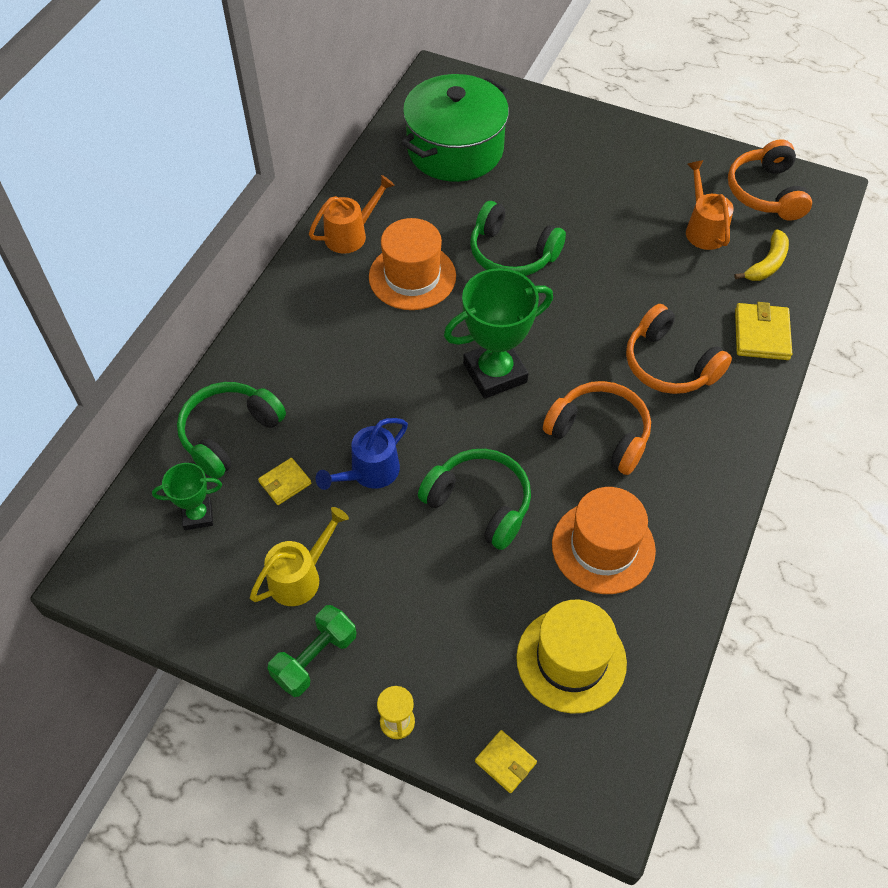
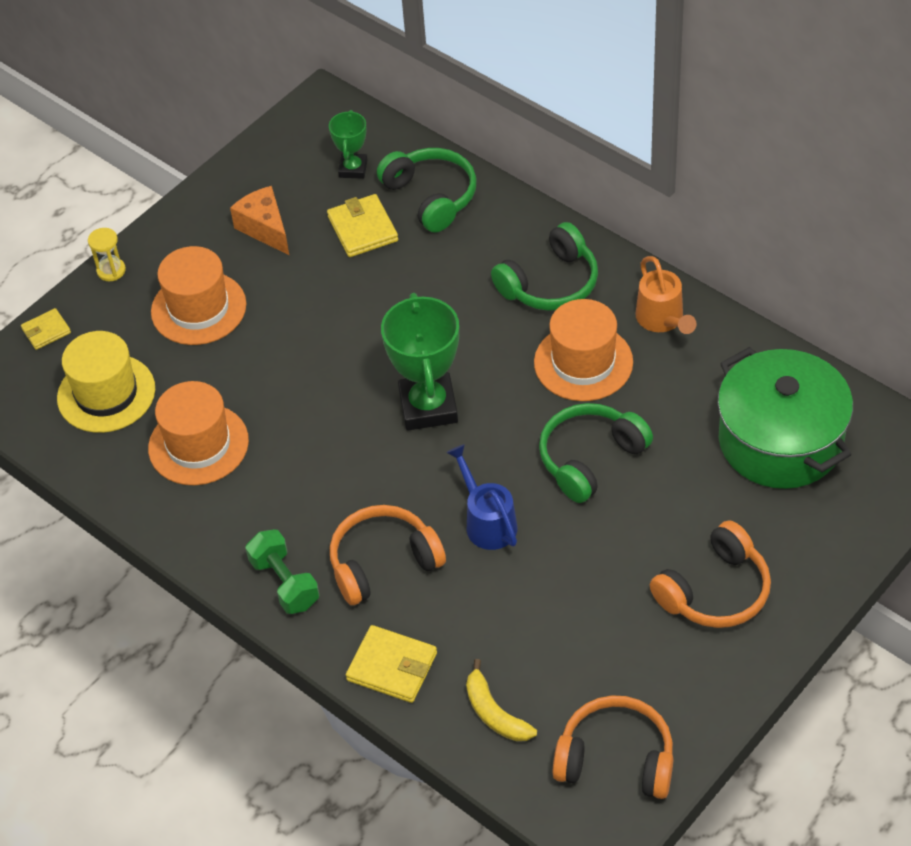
camera: 110 degrees right, 5 degrees down
(285, 483) = (362, 229): yellow wallet -> yellow wallet, size x1.62
(301, 576) = (265, 228): yellow watering can -> orange cheese
(315, 658) = (188, 228): green dumbbell -> green dumbbell (285, 583)
(369, 473) = (349, 288): blue watering can -> blue watering can (487, 521)
(430, 606) = (198, 308): none -> orange hat
(479, 503) = (283, 363): green headphones -> green headphones (550, 283)
(600, 434) = (321, 476): orange headphones -> orange headphones (715, 591)
(703, 228) = (573, 664): orange watering can -> none

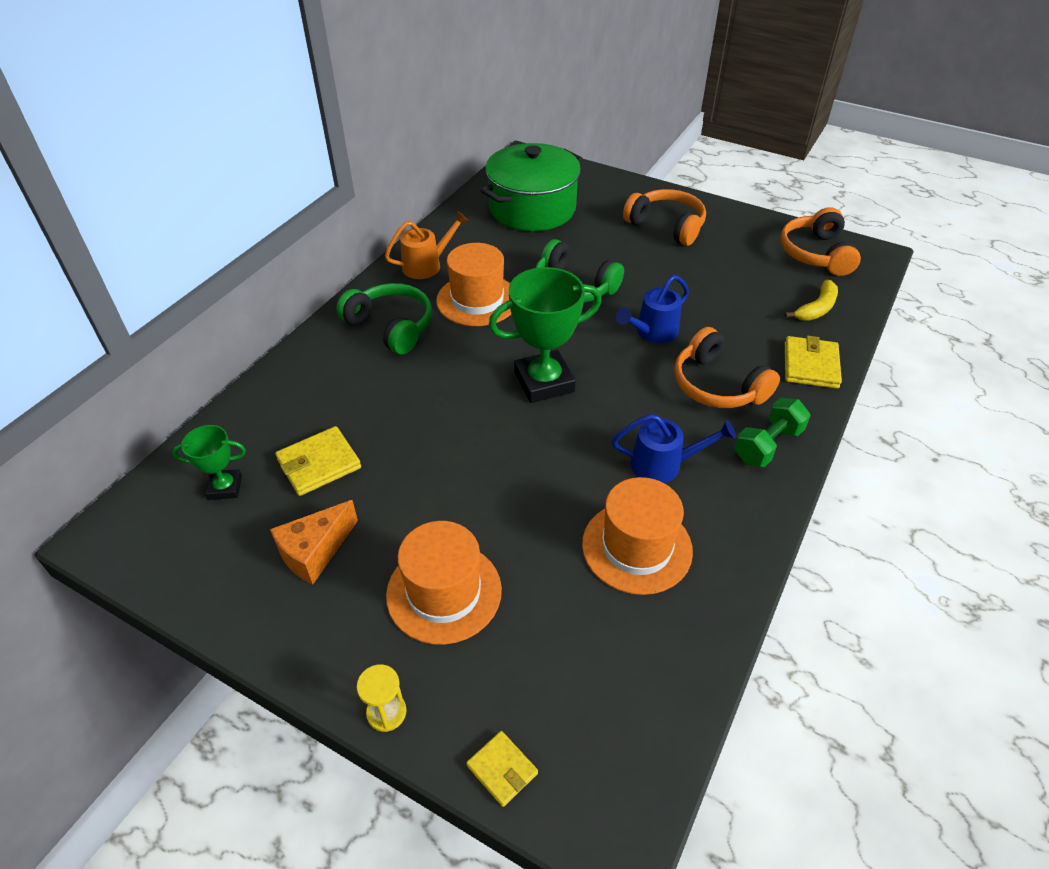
camera: 105 degrees left, 5 degrees down
(106, 393) = (590, 660): yellow hat -> none
(285, 487) = (664, 465): none -> blue watering can
(431, 196) = (275, 417): green headphones -> none

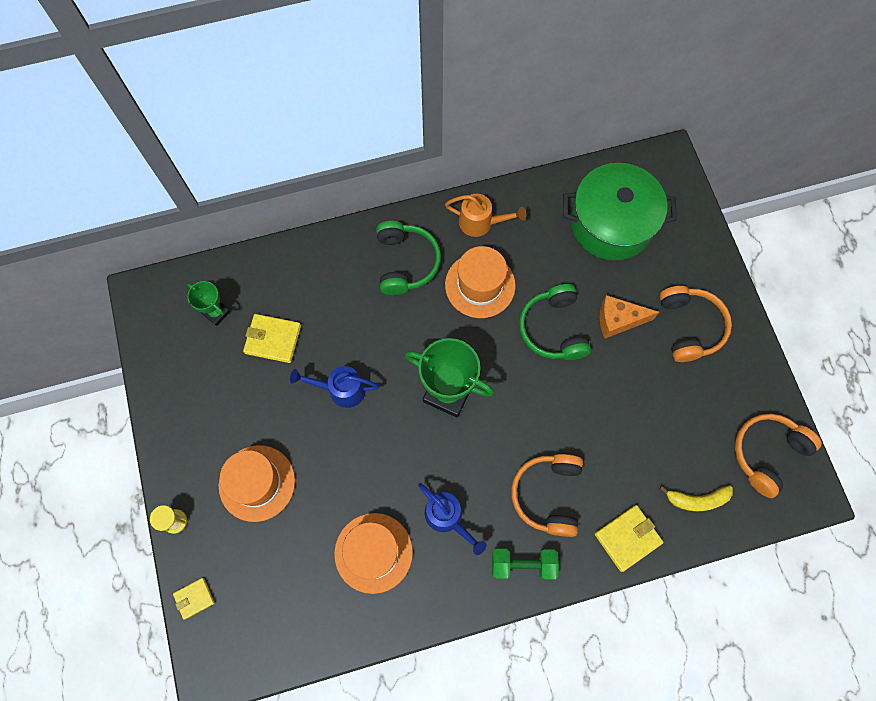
camera: 45 degrees right, 25 degrees up
(315, 552) = (222, 398): orange cheese -> orange cheese (618, 320)
(502, 769) = (194, 598): yellow wallet -> yellow wallet turned 60 degrees clockwise
(652, 332) = (558, 415): blue watering can -> blue watering can (341, 389)

